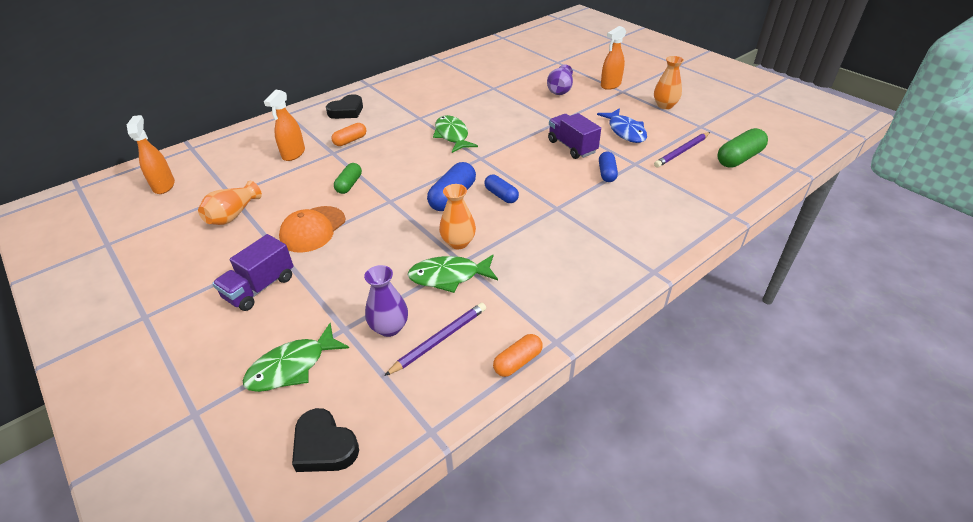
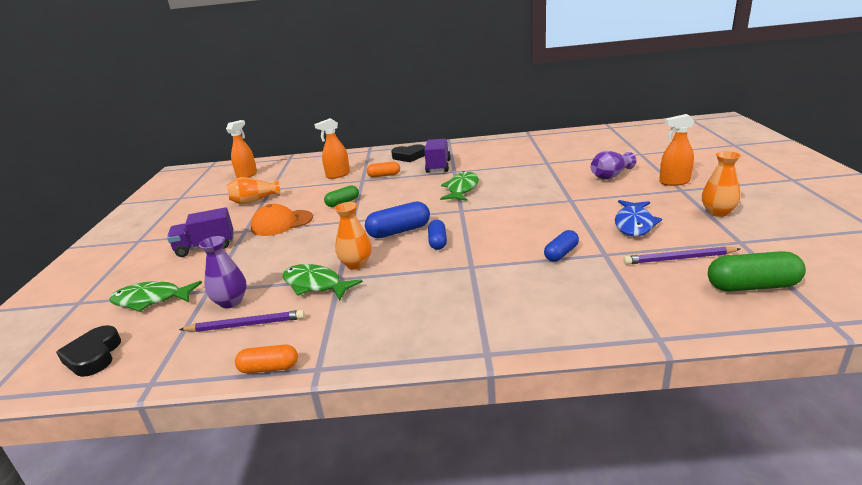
camera: 40 degrees right, 15 degrees down
(572, 147) = (556, 223): purple truck -> purple truck (438, 166)

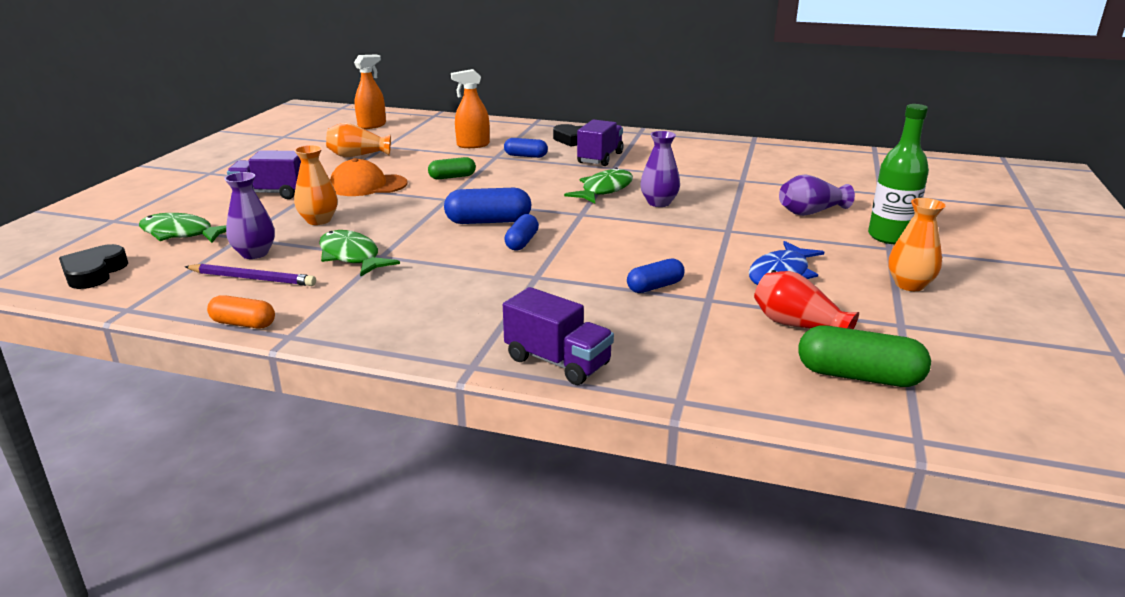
camera: 15 degrees right, 0 degrees up
(356, 264) = (411, 245): orange vase -> orange vase (319, 220)
(384, 175) = (525, 156): orange capsule -> blue capsule
(507, 190) = (659, 203): none -> purple vase
(547, 332) = (557, 362): none -> purple truck
(674, 182) = (890, 237): orange spray bottle -> green bottle
(679, 258) = (797, 325): purple pencil -> red vase

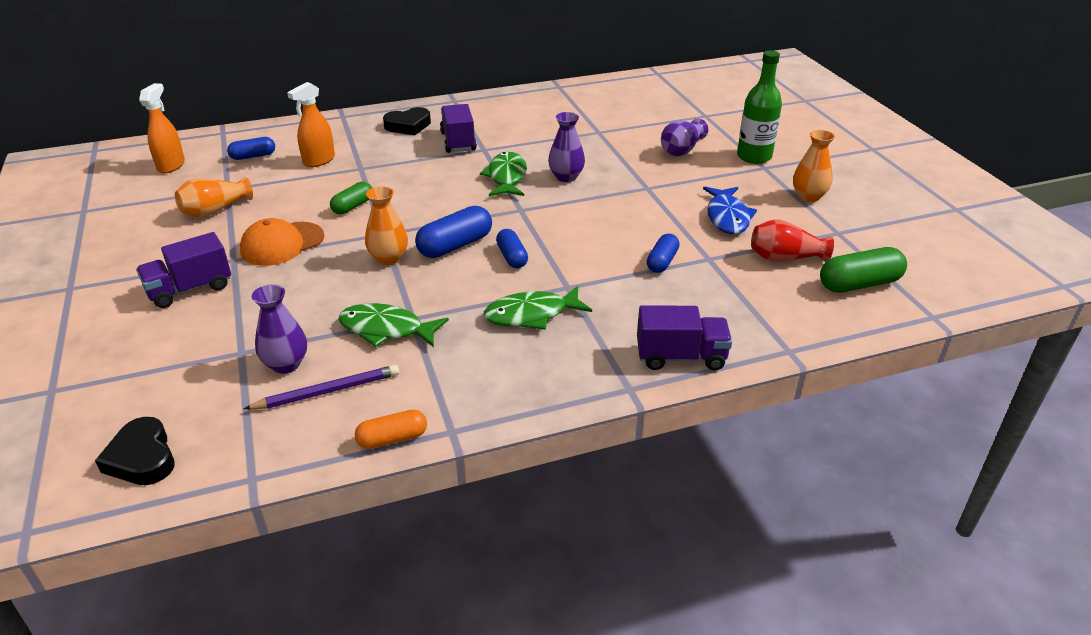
camera: 35 degrees left, 10 degrees up
(181, 234) = (166, 374): green fish -> green fish (531, 315)
(319, 220) = (293, 302): orange vase -> orange vase (389, 258)
(525, 156) = (388, 159): blue capsule -> blue capsule (253, 156)

